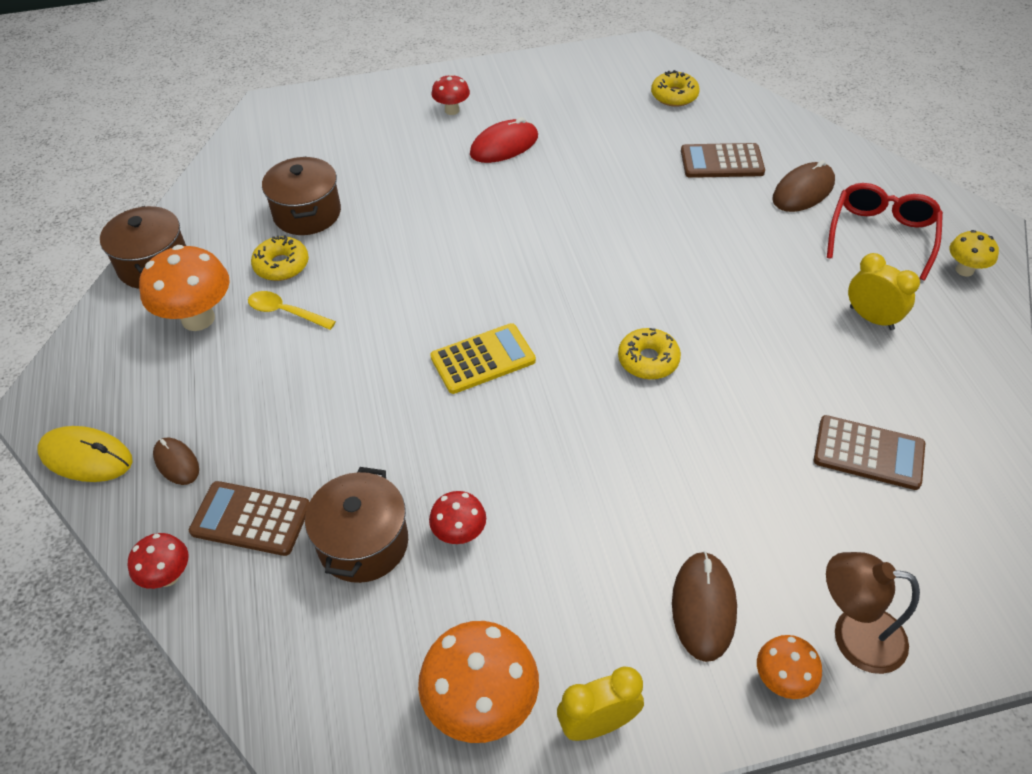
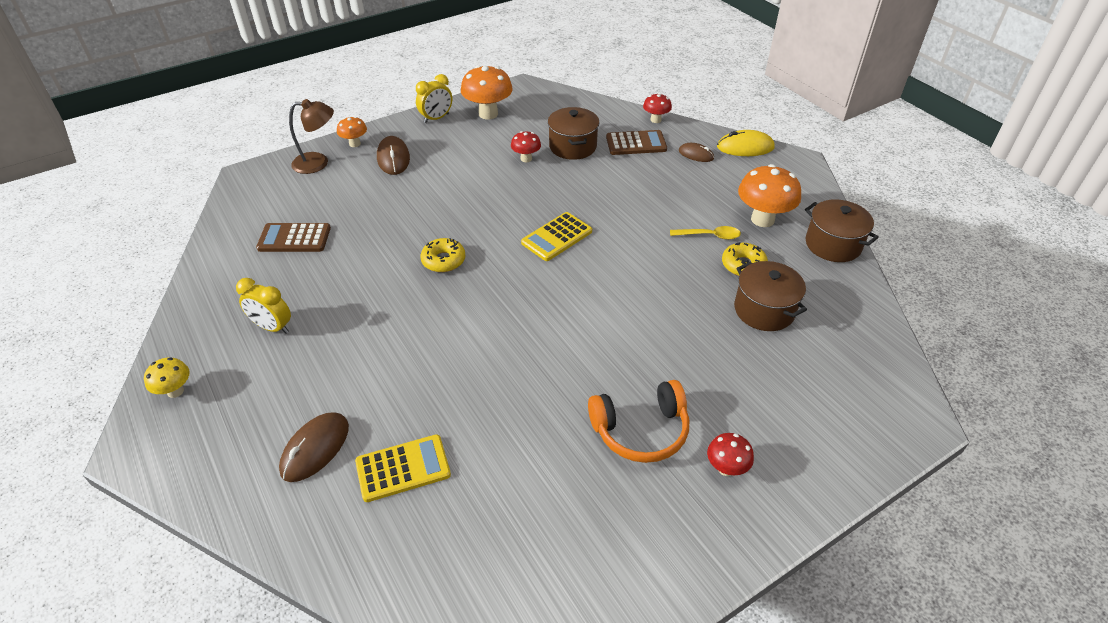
camera: 160 degrees right, 5 degrees down
(504, 145) = (641, 431): red mouse -> orange headphones
(674, 96) = (473, 572): yellow donut -> none
(722, 162) = (403, 468): brown calculator -> yellow calculator
(881, 235) = (244, 412): red glasses -> none

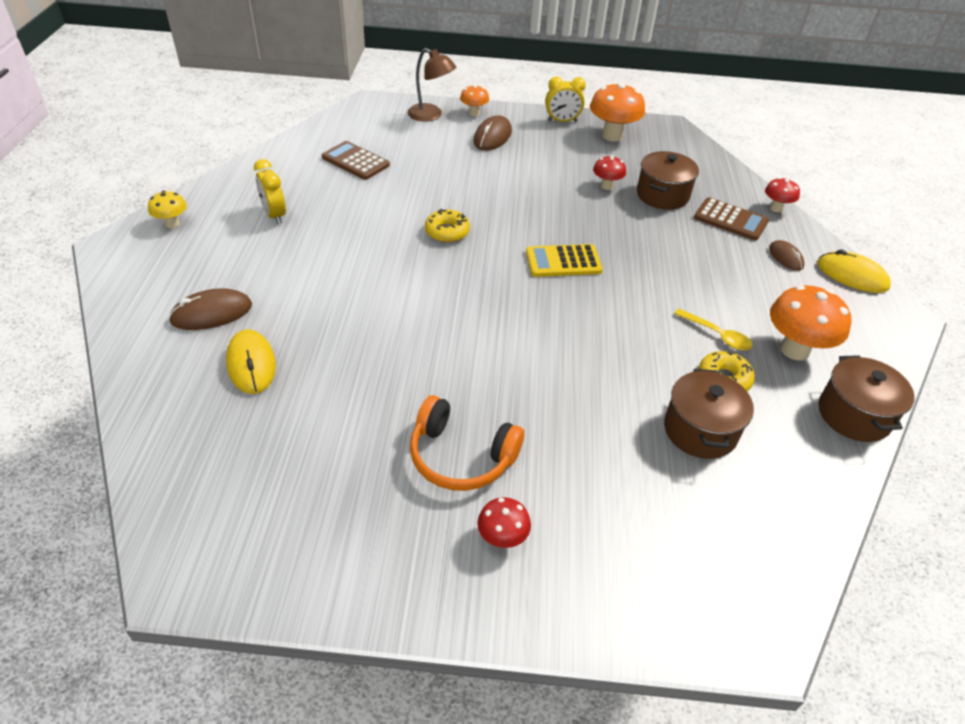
camera: 35 degrees right, 0 degrees up
(403, 468) = (251, 364): yellow calculator -> yellow mouse

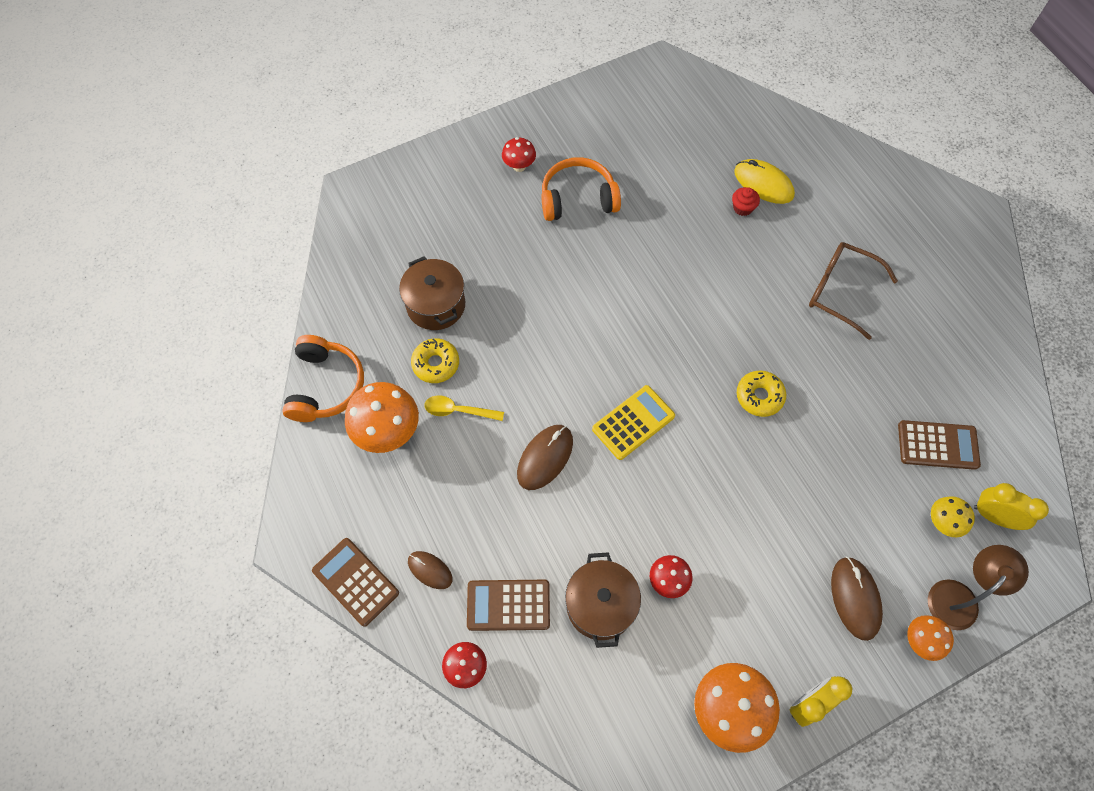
camera: 150 degrees right, 20 degrees up
(172, 224) = (973, 261): yellow mushroom -> yellow mushroom (942, 522)
(211, 313) = (835, 203): brown mouse -> brown mouse (545, 458)
(274, 215) = (914, 321): yellow clock -> yellow clock (993, 516)
(299, 354) = (742, 208): none -> red cupcake
(302, 256) = (840, 291): none -> brown glasses
(431, 115) = (958, 596): brown lamp -> brown lamp turned 135 degrees clockwise
(852, 275) = (355, 582): yellow mouse -> brown calculator
(854, 415) = (326, 386): brown pot -> orange headphones

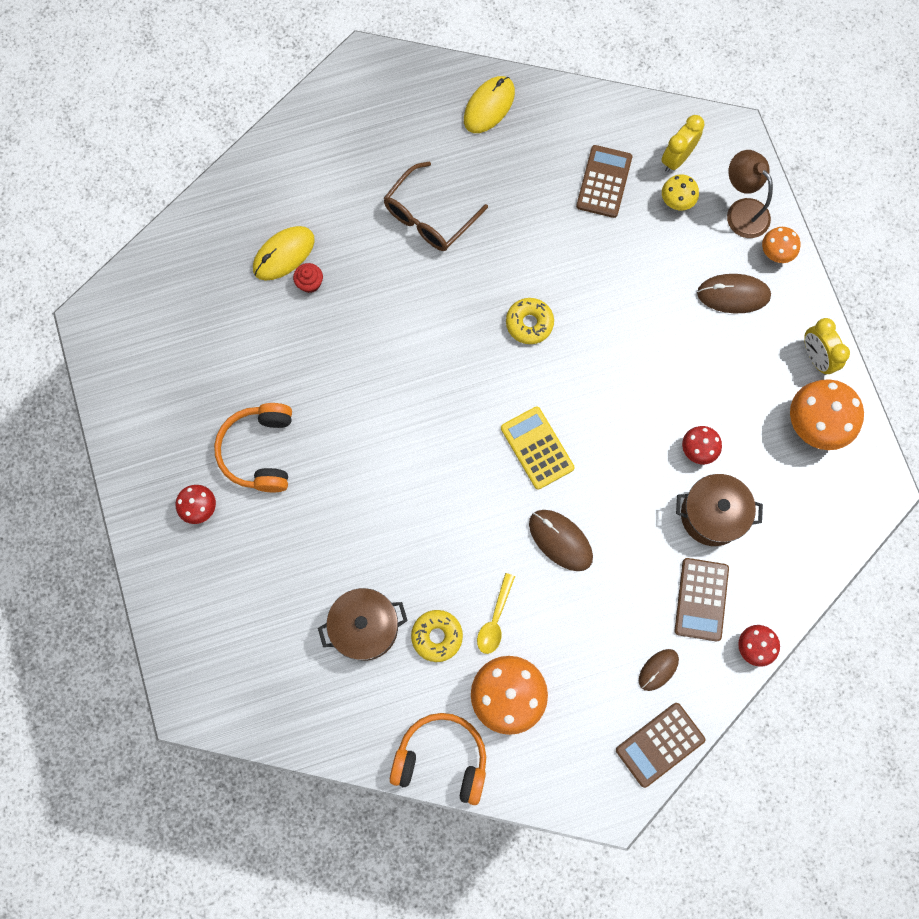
camera: 80 degrees left, 10 degrees up
(978, 324) = (489, 106): none -> yellow mouse

